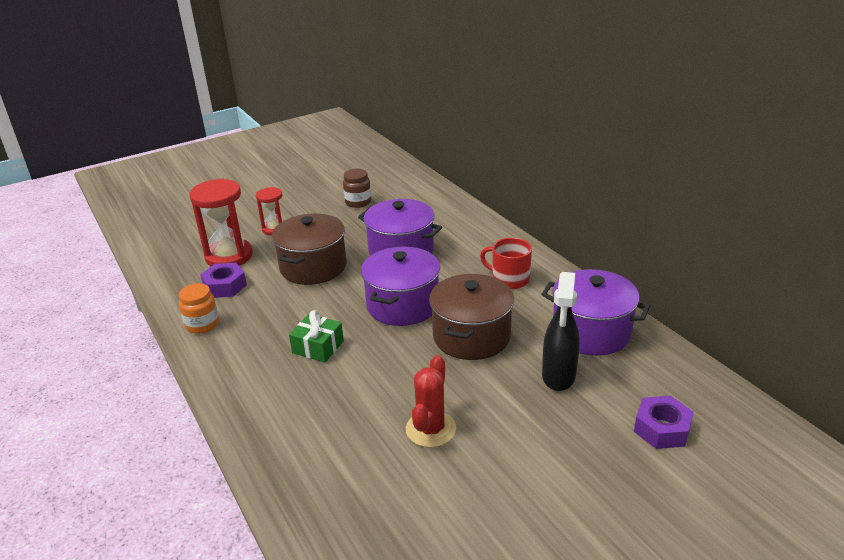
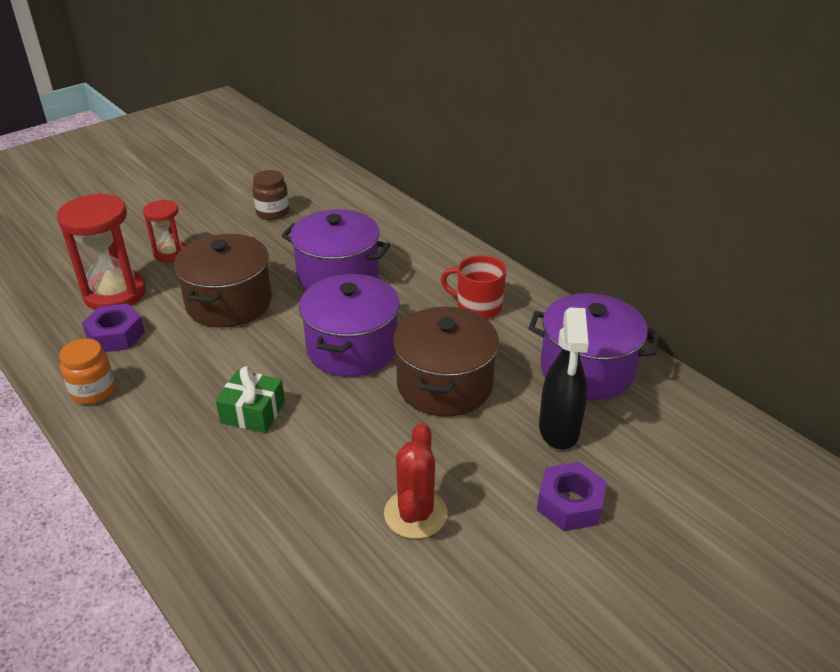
camera: 10 degrees left, 5 degrees up
(662, 429) = (691, 489): purple nut -> purple nut (570, 504)

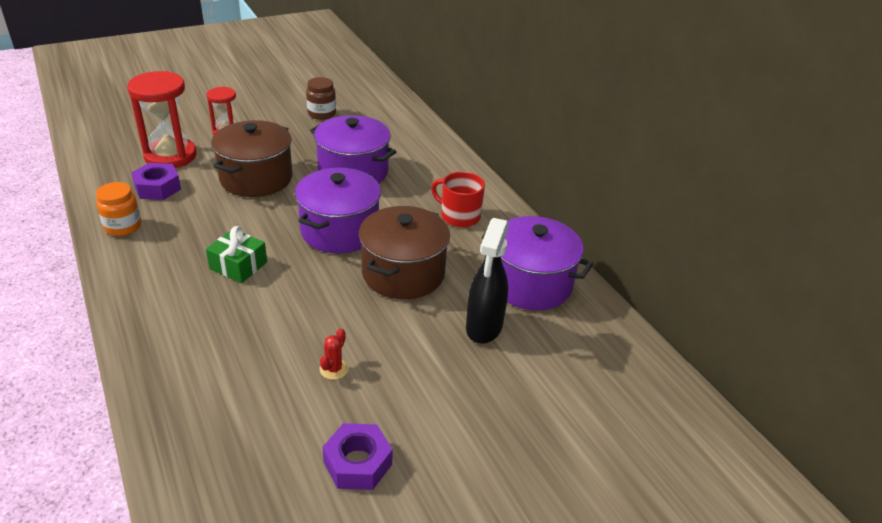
camera: 10 degrees right, 0 degrees up
(415, 514) = (334, 369): red cactus -> red cactus, size x0.54
(570, 504) = (466, 388): purple nut -> purple nut (358, 463)

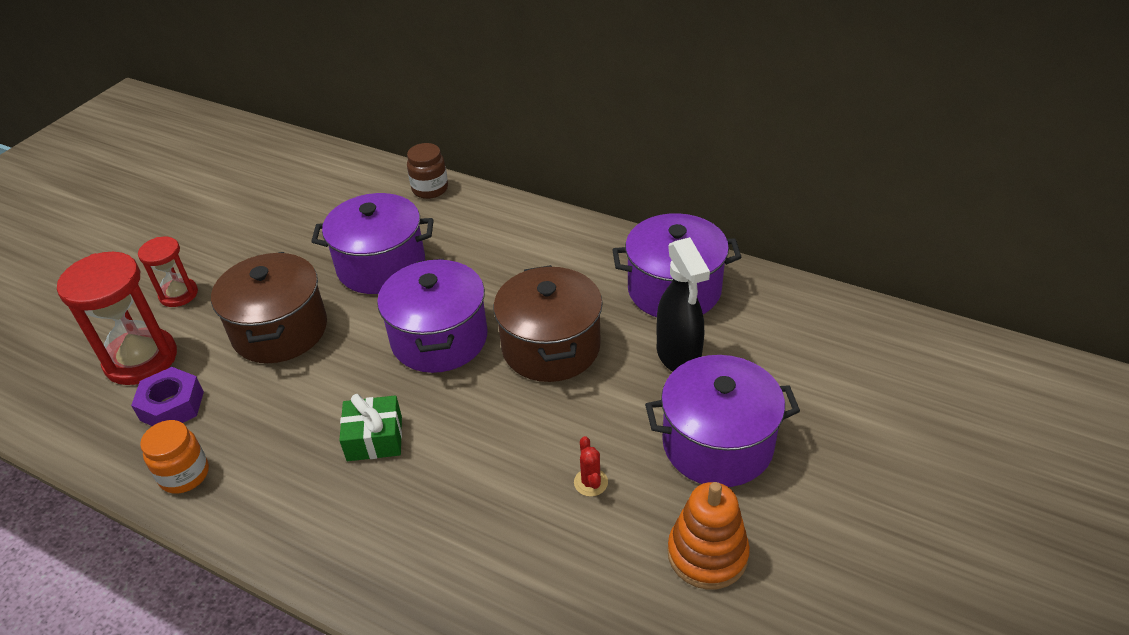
camera: 30 degrees left, 5 degrees up
(321, 114) = (269, 215): brown jar -> brown jar (430, 189)
(358, 463) = (707, 554): purple nut -> orange stacking toy
(447, 399) = (717, 444): none -> purple pot
(459, 216) = (541, 257): red mug -> none

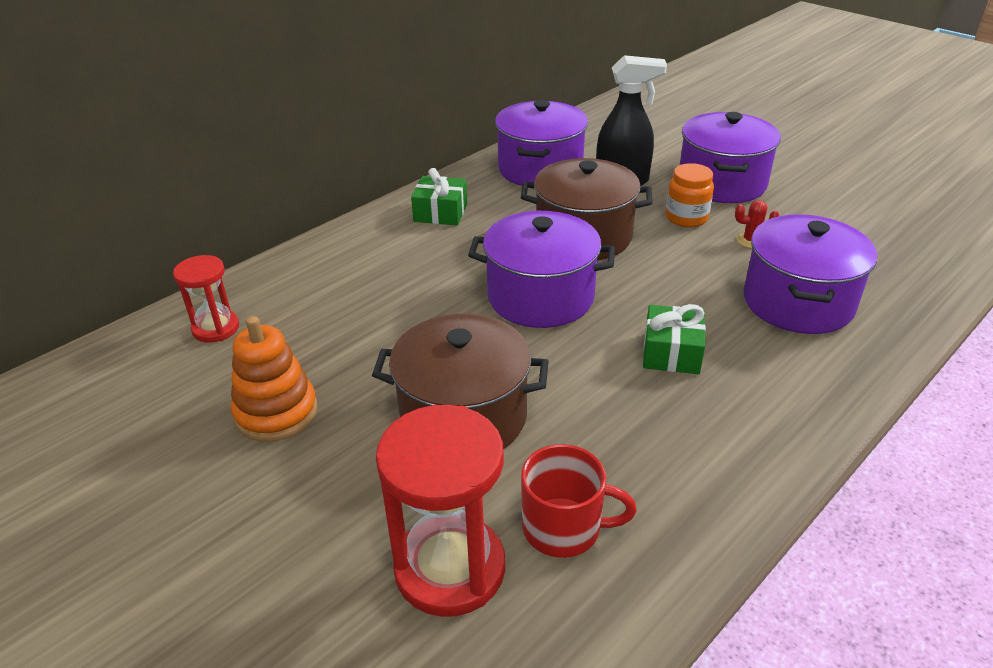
camera: 75 degrees left, 5 degrees down
(172, 406) = (563, 528): purple nut -> red mug
(178, 294) = (320, 524): red hourglass -> red hourglass (216, 328)
(184, 475) = (693, 512): orange jar -> orange jar (686, 218)
(381, 266) = (392, 325): purple pot -> purple pot (798, 302)
(430, 189) = (273, 276): brown jar -> none
(557, 246) = (440, 212): none -> green gift
(707, 554) = (826, 205): orange stacking toy -> orange stacking toy (276, 412)

